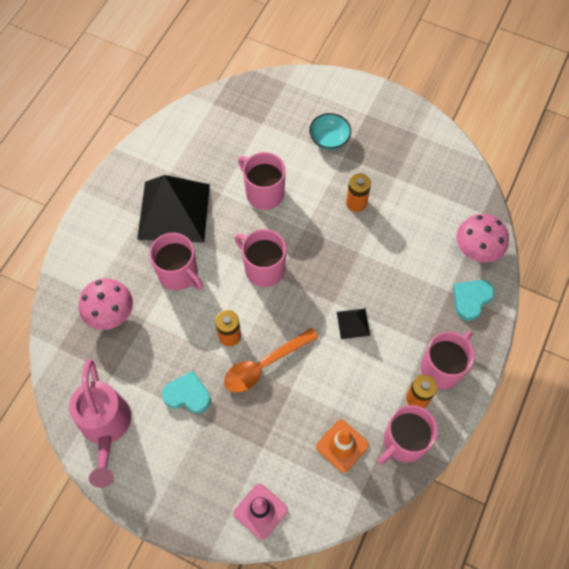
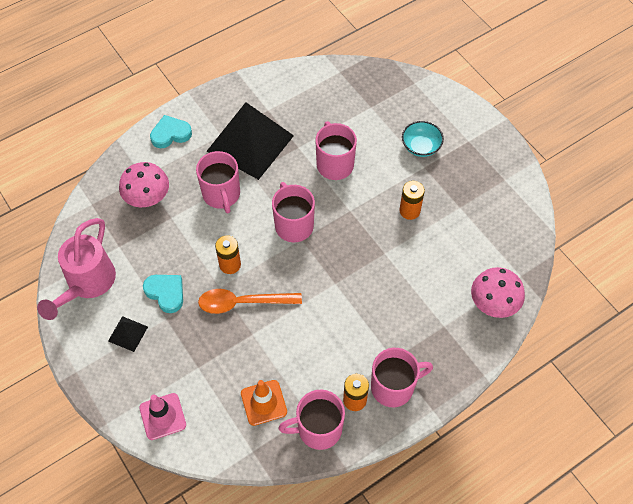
camera: 30 degrees right, 5 degrees down
(353, 323) = (340, 308): black pyramid -> black pyramid (128, 333)
(471, 299) = (459, 343): turquoise heart -> turquoise heart (170, 134)

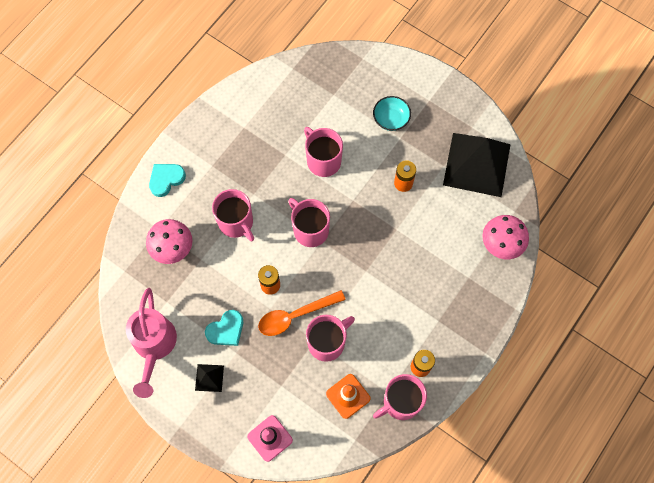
camera: 20 degrees left, 10 degrees up
(166, 293) = (226, 330): turquoise heart -> turquoise heart turned 120 degrees clockwise
(250, 143) = (241, 165): black pyramid -> black pyramid (476, 164)
(393, 387) = (447, 344): pink mug -> pink mug (327, 342)

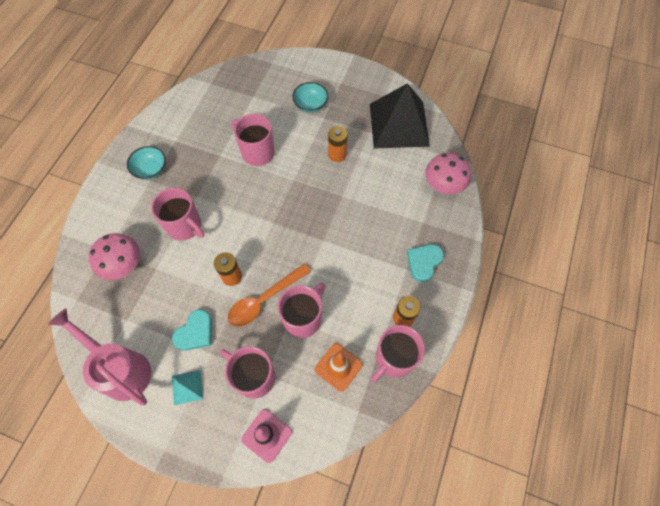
camera: 15 degrees left, 5 degrees down
(154, 346) = (121, 369): pink watering can -> pink watering can turned 150 degrees clockwise
(166, 179) = (106, 203): turquoise heart -> turquoise heart (424, 262)
(209, 377) = (187, 387): black pyramid -> turquoise pyramid
(214, 154) = (151, 170): none -> turquoise bowl
(310, 230) = (259, 215): pink mug -> pink mug (254, 376)

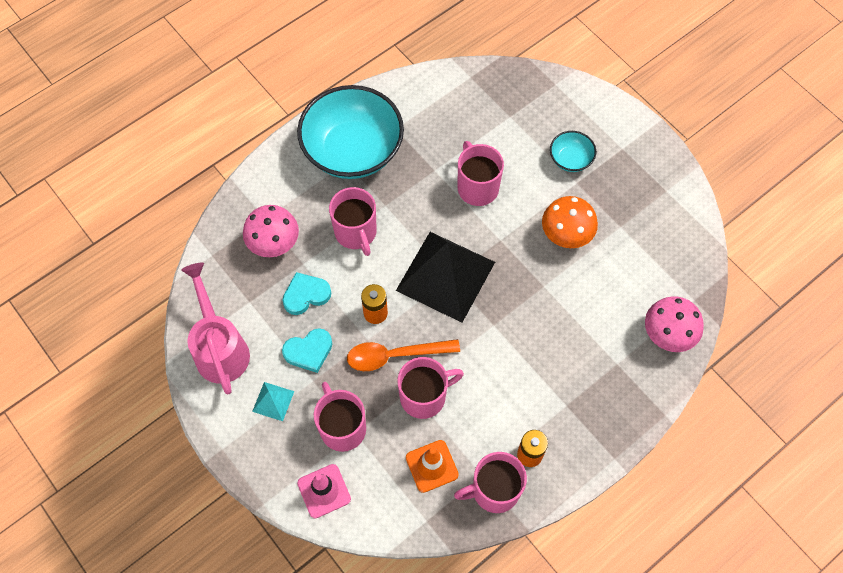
camera: 30 degrees right, 0 degrees up
(151, 170) = (353, 150): turquoise bowl -> turquoise bowl, size x2.25
(337, 154) = (566, 235): orange battery -> orange mushroom
(398, 124) = (661, 234): black pyramid -> black pyramid (445, 276)
(424, 262) = (589, 408): turquoise heart -> turquoise heart (306, 295)

